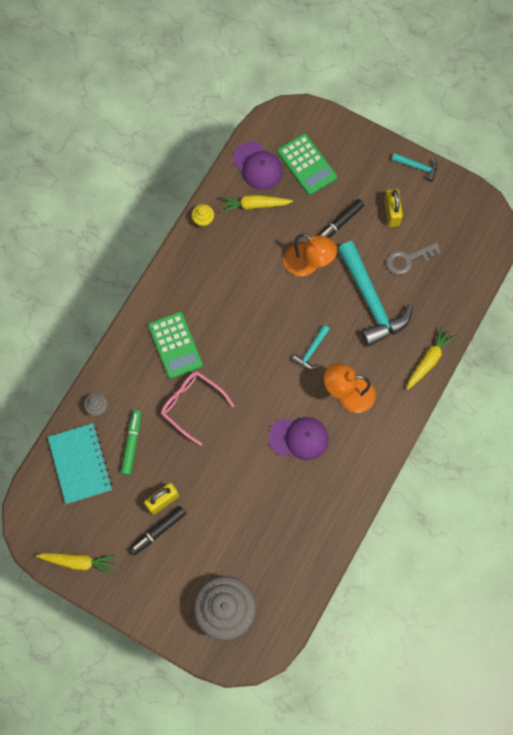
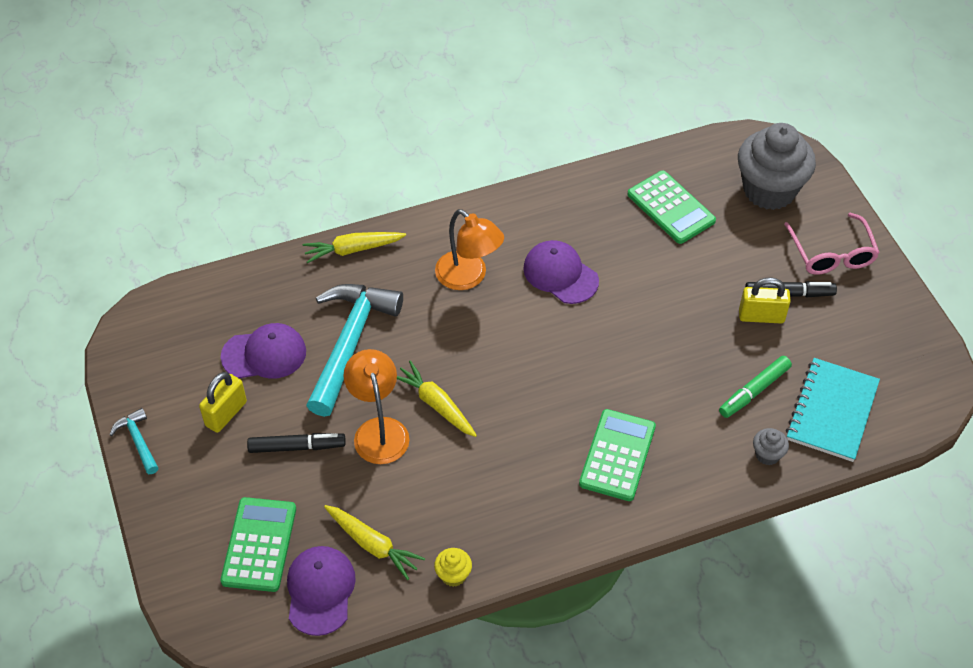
camera: 140 degrees left, 20 degrees down
(78, 561) = (901, 323): yellow carrot -> yellow carrot (436, 405)
(192, 405) = (651, 381): pink glasses -> pink glasses (831, 253)
(275, 543) = (670, 208): none -> green calculator
(311, 351) = (466, 342): turquoise hammer -> none
(408, 259) = (264, 354): grey key -> purple cap

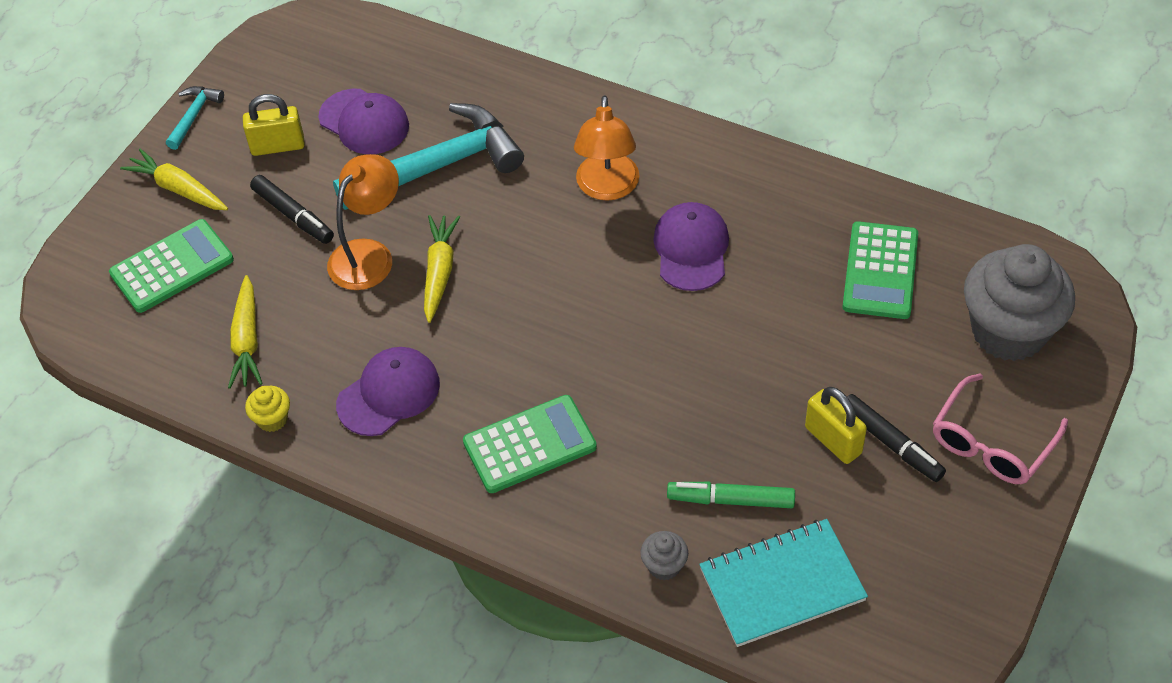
camera: 50 degrees right, 0 degrees up
(320, 591) = (166, 340): purple cap -> purple cap (389, 394)
(353, 250) = (542, 91): yellow carrot -> yellow carrot (178, 189)

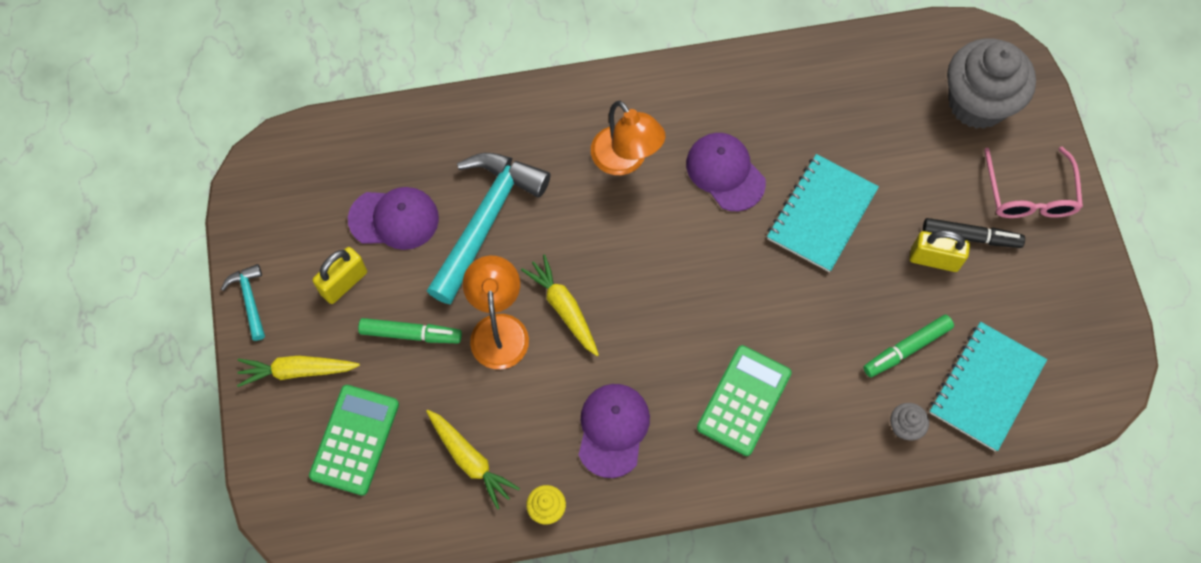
camera: 40 degrees left, 15 degrees up
(293, 215) = (411, 334): black marker -> green marker
(753, 336) = (821, 214): none -> turquoise notebook
(880, 271) = (862, 109): green calculator -> none

